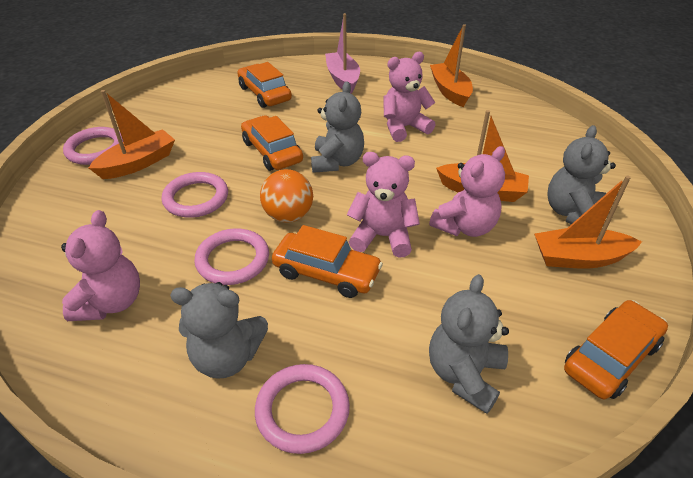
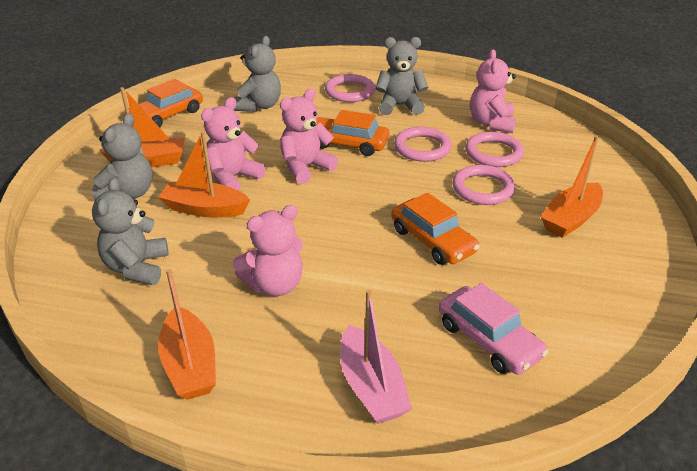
camera: 175 degrees right, 5 degrees down
(96, 149) = (635, 233): pink ring -> pink ring (493, 153)
(265, 94) = (488, 340): orange car -> pink car
(288, 215) = (390, 179): orange ball -> none
(337, 162) = (355, 232): grey teddy bear -> grey teddy bear (137, 267)
(382, 236) = (305, 167): pink teddy bear -> pink teddy bear turned 135 degrees clockwise

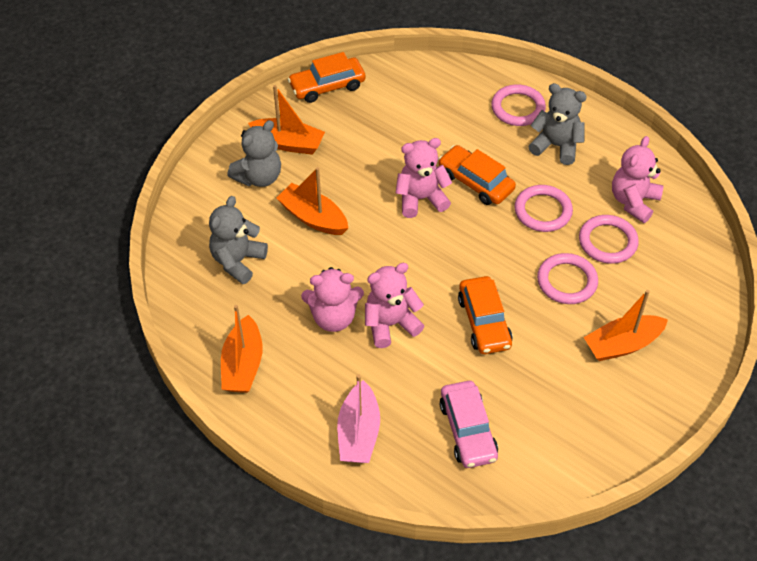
camera: 25 degrees right, 15 degrees up
(233, 178) = (352, 189): pink teddy bear -> pink teddy bear (390, 324)
(259, 106) = (418, 100): grey teddy bear -> none

